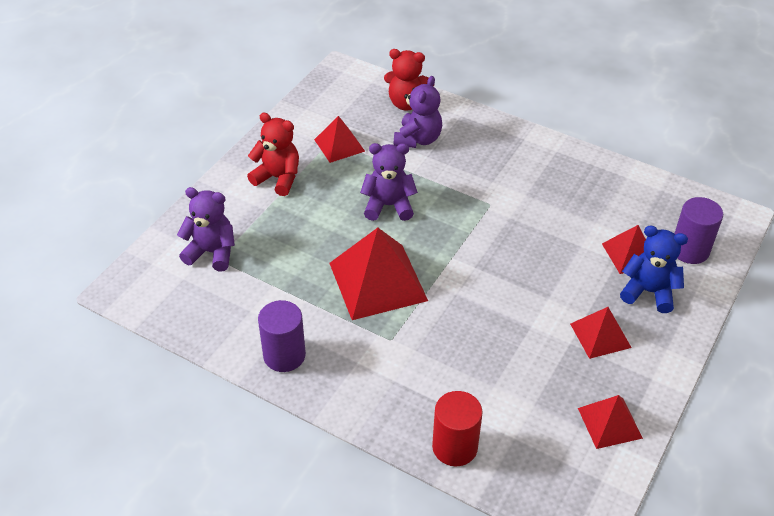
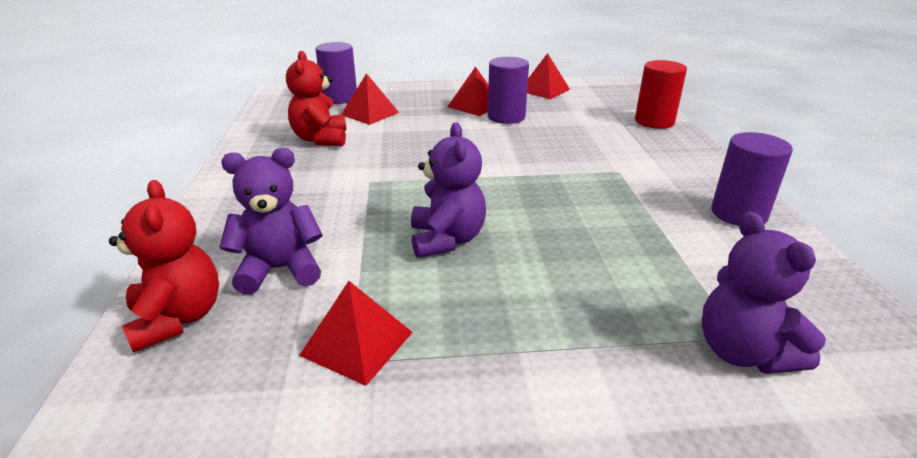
camera: 125 degrees left, 15 degrees down
(278, 178) = (512, 374): red teddy bear -> red teddy bear (321, 139)
(378, 281) = (568, 202): red pyramid -> none
(388, 206) = (447, 240): purple teddy bear -> purple teddy bear turned 150 degrees counterclockwise
(552, 341) = (506, 117): none -> purple cylinder
(648, 292) = (406, 101): blue teddy bear -> none

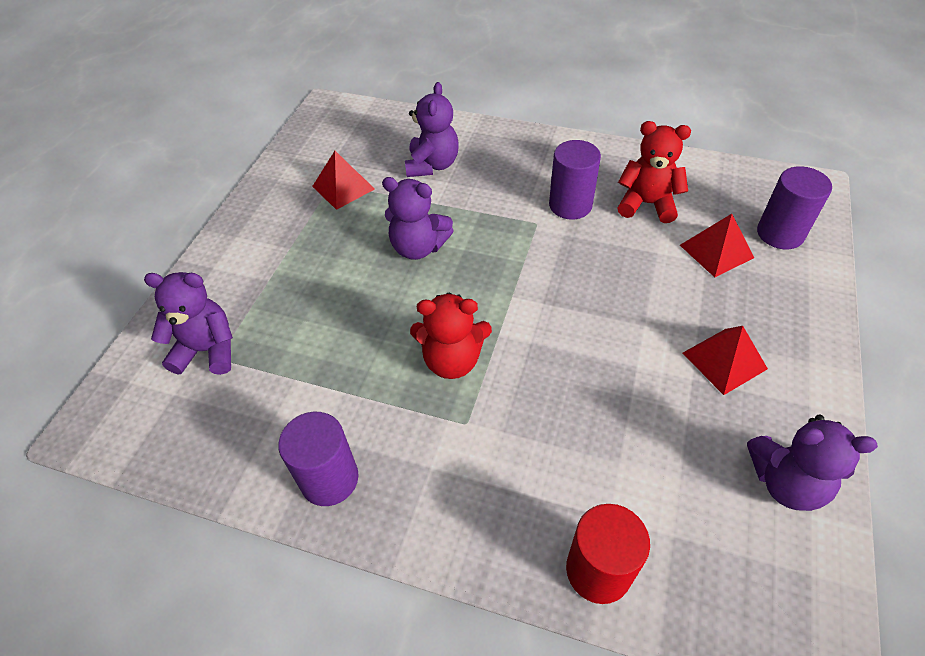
camera: 115 degrees right, 20 degrees up
(178, 318) = (409, 128): red teddy bear -> red teddy bear (452, 360)
(506, 117) = (669, 380): purple cylinder -> purple cylinder (570, 205)
(544, 90) = (786, 482): red pyramid -> purple teddy bear

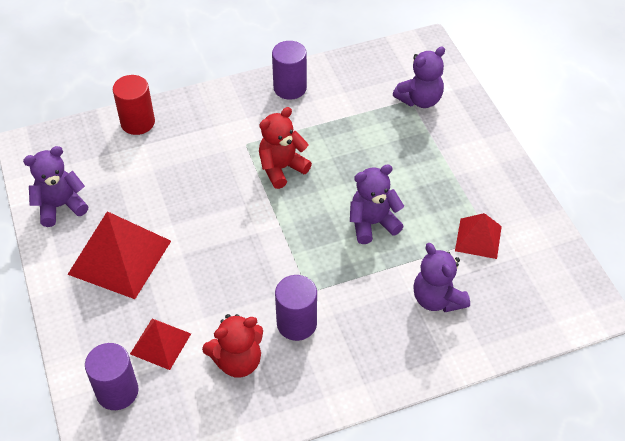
camera: 140 degrees right, 0 degrees up
(724, 361) = (119, 257): red pyramid -> red pyramid, size x1.79

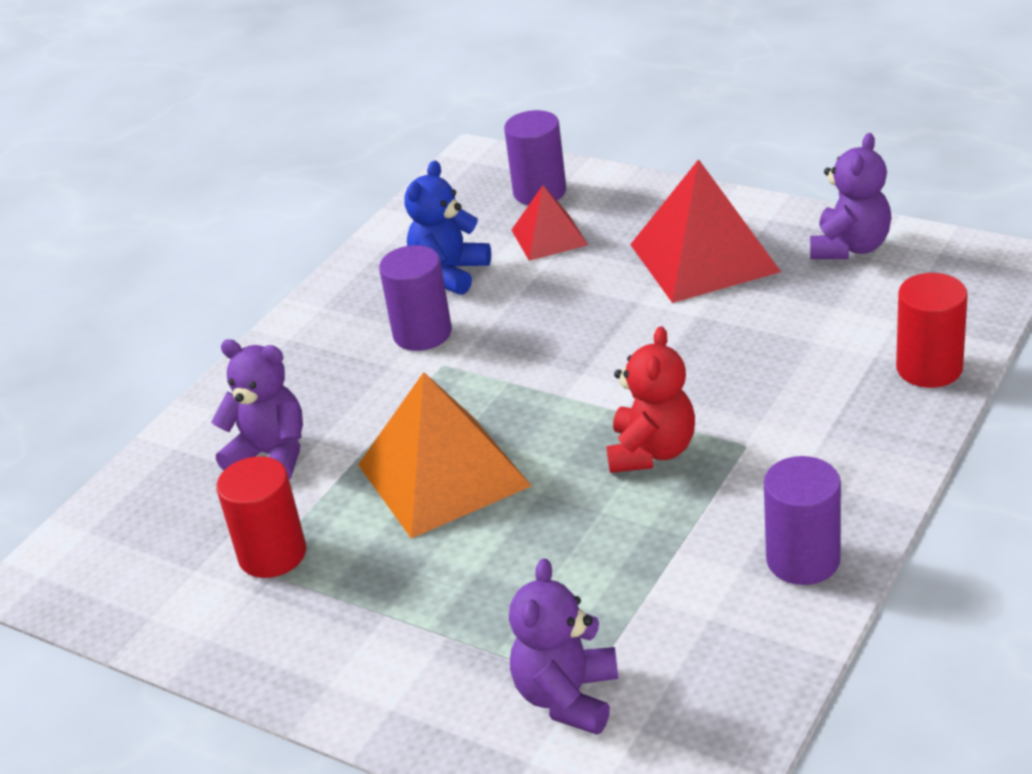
camera: 145 degrees right, 15 degrees down
(237, 361) = (449, 274): red teddy bear -> blue teddy bear
(372, 223) = (443, 475): purple teddy bear -> orange pyramid
(478, 238) = (272, 554): red pyramid -> red cylinder

